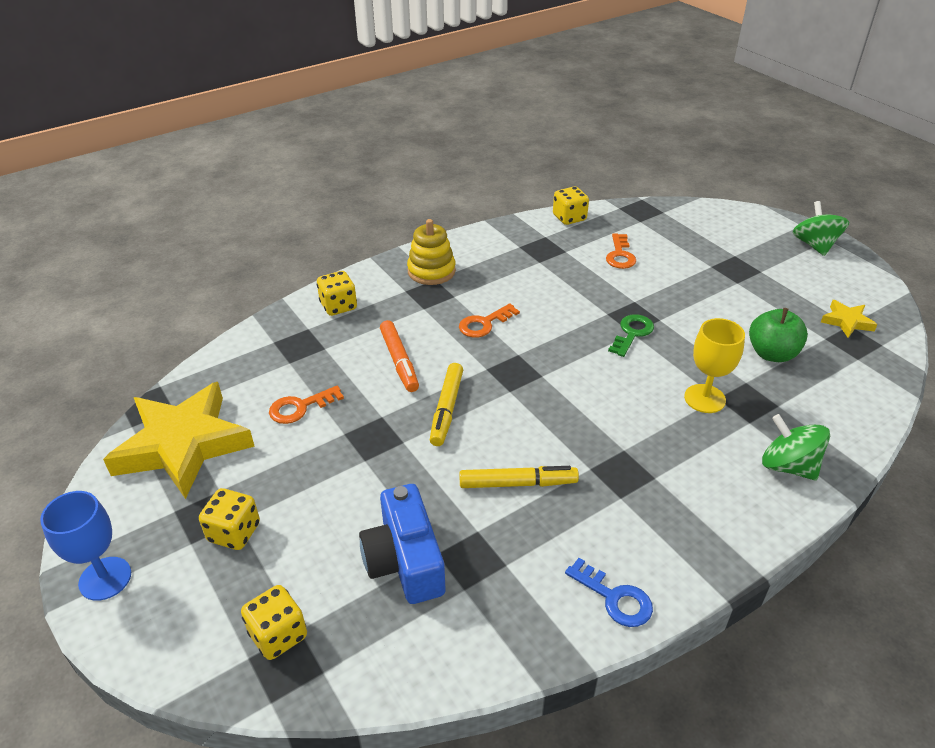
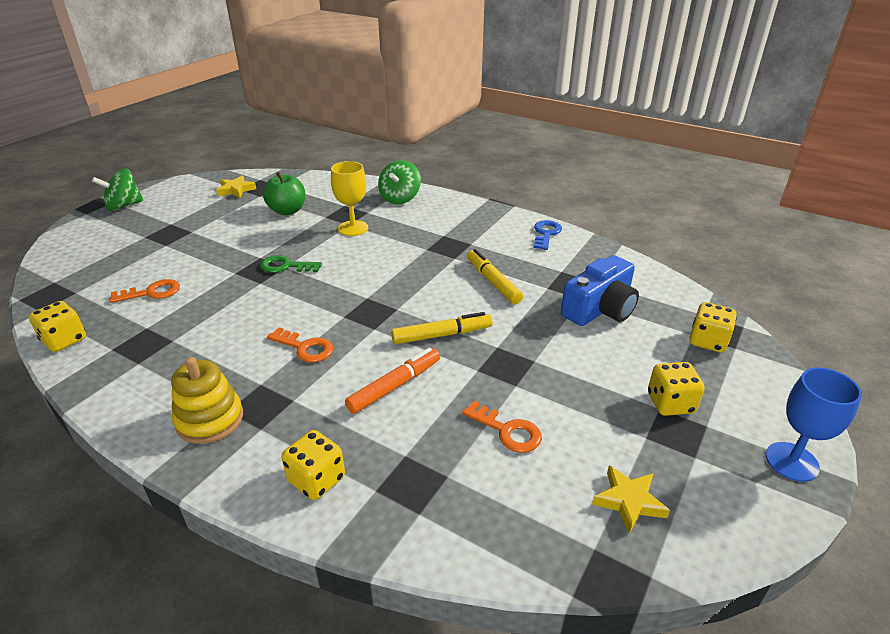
camera: 115 degrees left, 5 degrees down
(183, 445) = (629, 501): yellow star -> yellow star, size x0.43

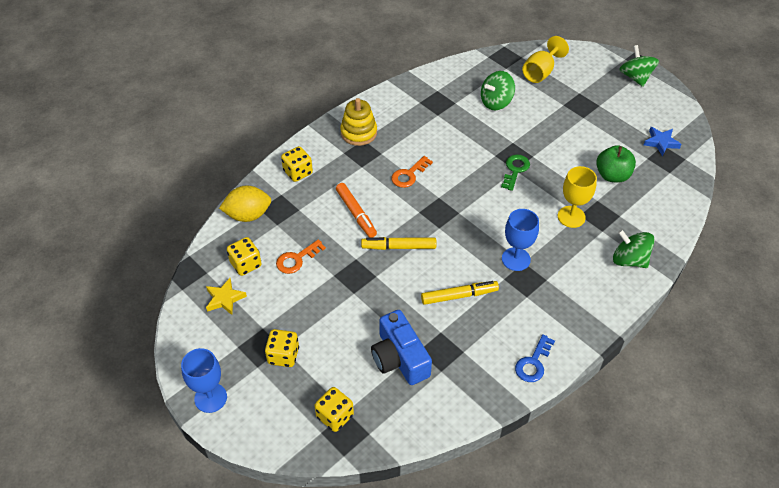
camera: 105 degrees right, 15 degrees up
(64, 340) = (452, 71): yellow dice -> yellow dice (246, 264)
(94, 265) = (540, 72): none -> yellow goblet
(151, 292) = (496, 102): orange key -> green spinning top
(236, 190) = (661, 142): yellow star -> blue star
(424, 253) = (516, 259): none -> blue goblet
(440, 526) = (248, 215): none -> yellow lemon
(441, 335) = (399, 247): yellow marker -> yellow marker turned 90 degrees clockwise
(546, 234) = (533, 363): blue key -> blue key turned 90 degrees clockwise

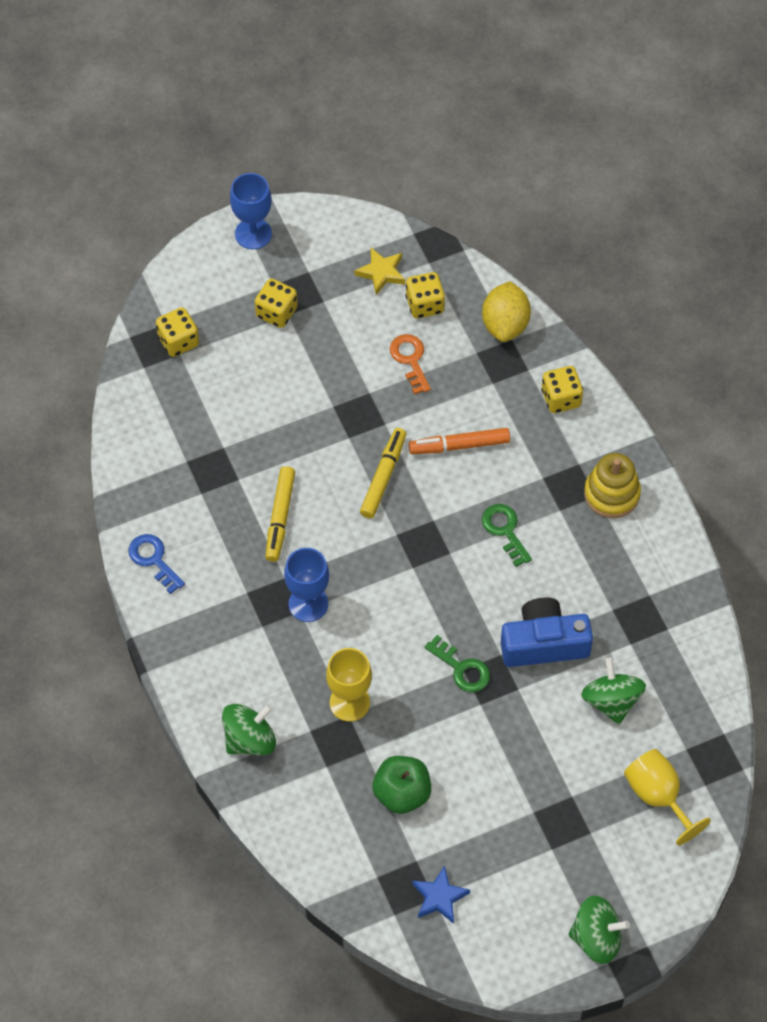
camera: 110 degrees right, 10 degrees up
(399, 358) = (222, 425): blue camera -> blue camera (544, 643)
(409, 175) = (505, 530): orange key -> green key

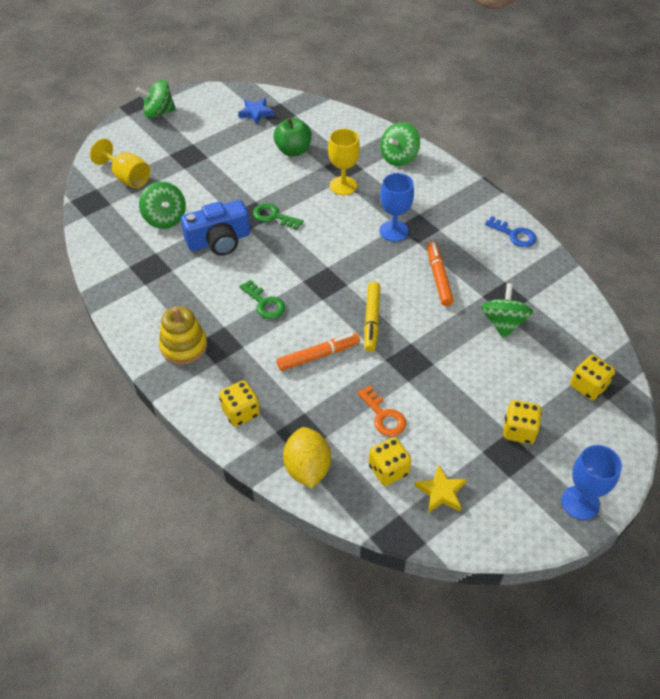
camera: 165 degrees right, 10 degrees down
(232, 437) = (503, 323): none -> green spinning top
(280, 517) = (438, 278): yellow marker -> orange marker

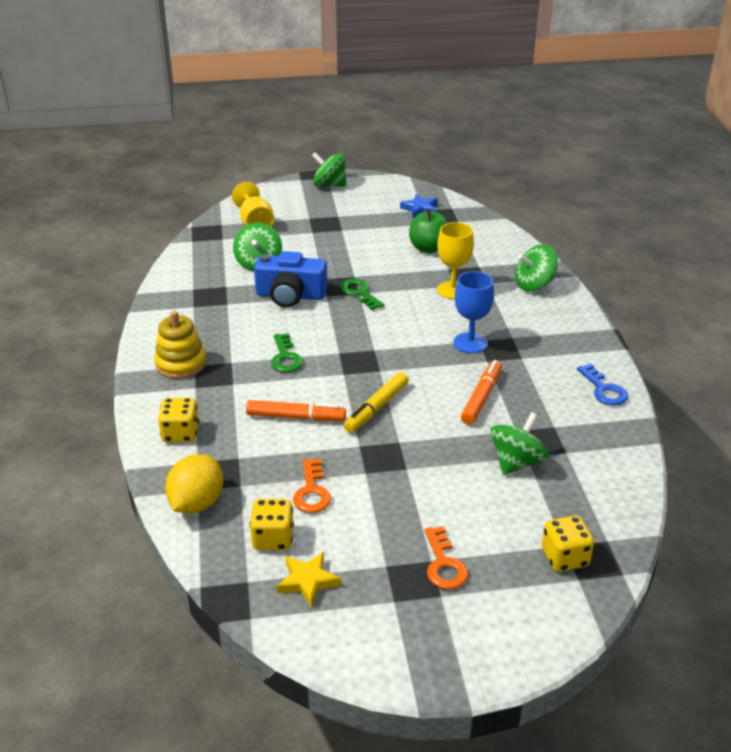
camera: 30 degrees right, 15 degrees down
(519, 431) = (444, 564): yellow dice -> orange key
(580, 502) = (452, 661): blue goblet -> none

